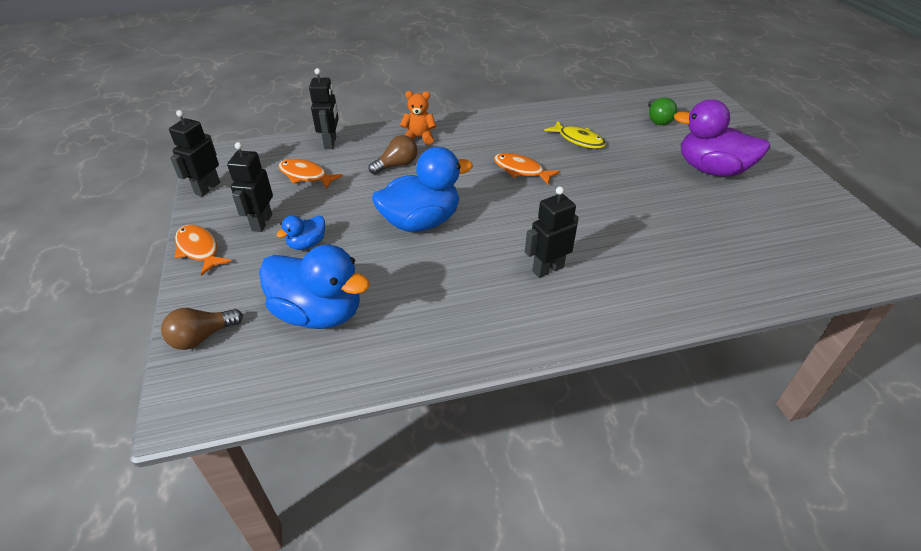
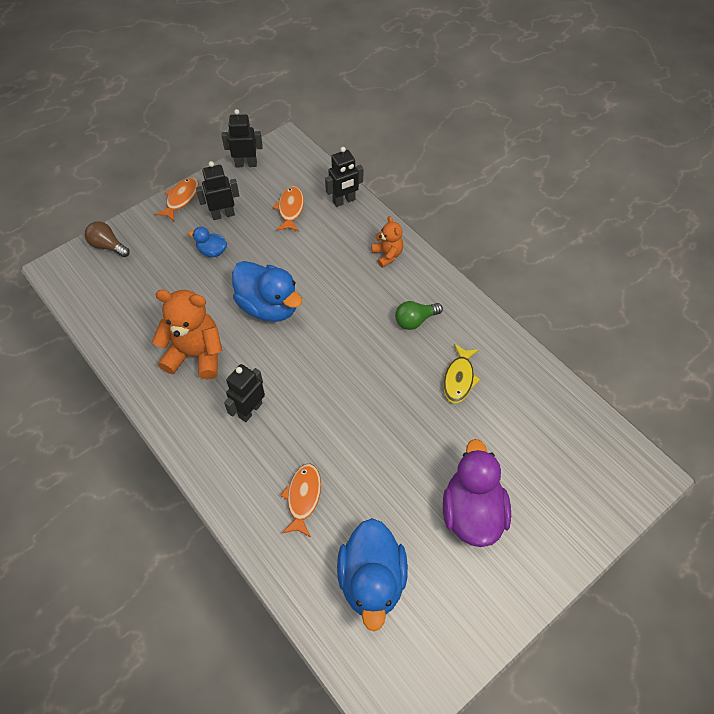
camera: 65 degrees right, 15 degrees up
(319, 313) = (149, 292): blue duck -> blue duck (372, 579)
(397, 165) = (336, 258): brown light bulb -> none
(446, 293) = (196, 354): none -> orange teddy bear
(521, 170) = (378, 348): orange fish -> orange fish (303, 497)
(547, 269) = (250, 410): black robot -> black robot turned 90 degrees counterclockwise
(657, 120) = (549, 441): green light bulb -> green light bulb (415, 320)

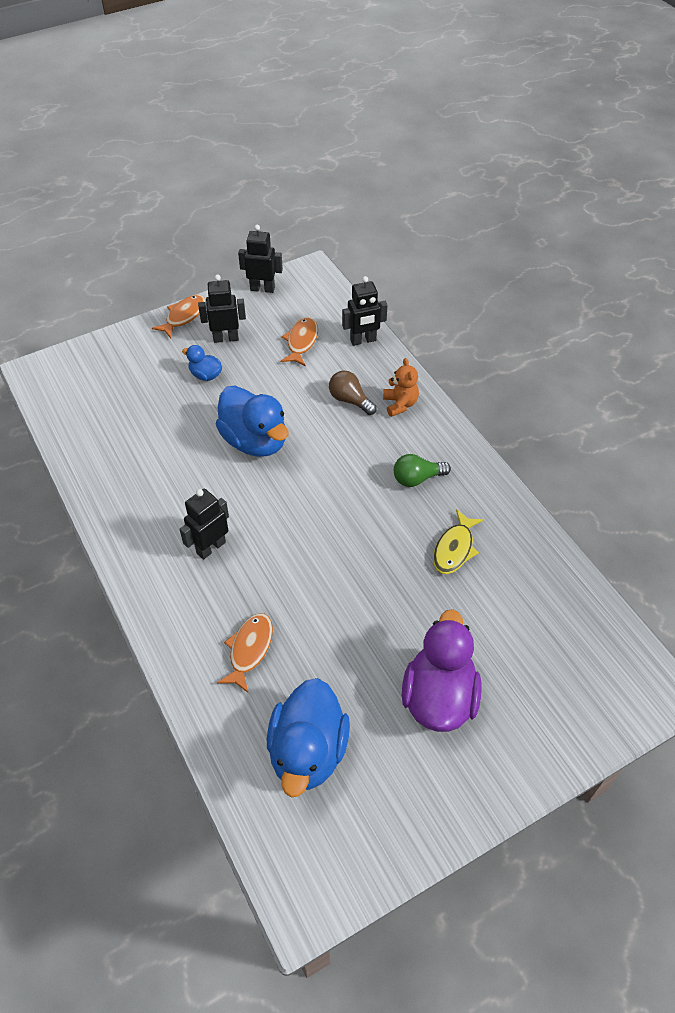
camera: 10 degrees right, 5 degrees down
(108, 246) = (95, 355): brown light bulb -> brown light bulb (350, 400)
(196, 354) = (164, 480): orange teddy bear -> none

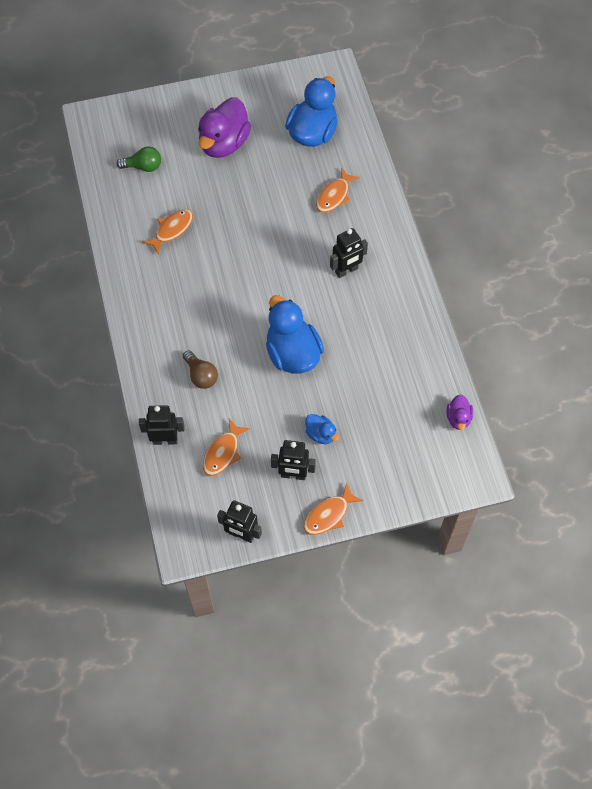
camera: 165 degrees left, 10 degrees up
(57, 417) = (458, 418): none -> purple duck
(400, 404) = (160, 361): orange teddy bear -> none
(417, 478) = (175, 290): green light bulb -> green light bulb (143, 166)
(454, 548) = (172, 230): yellow fish -> orange fish

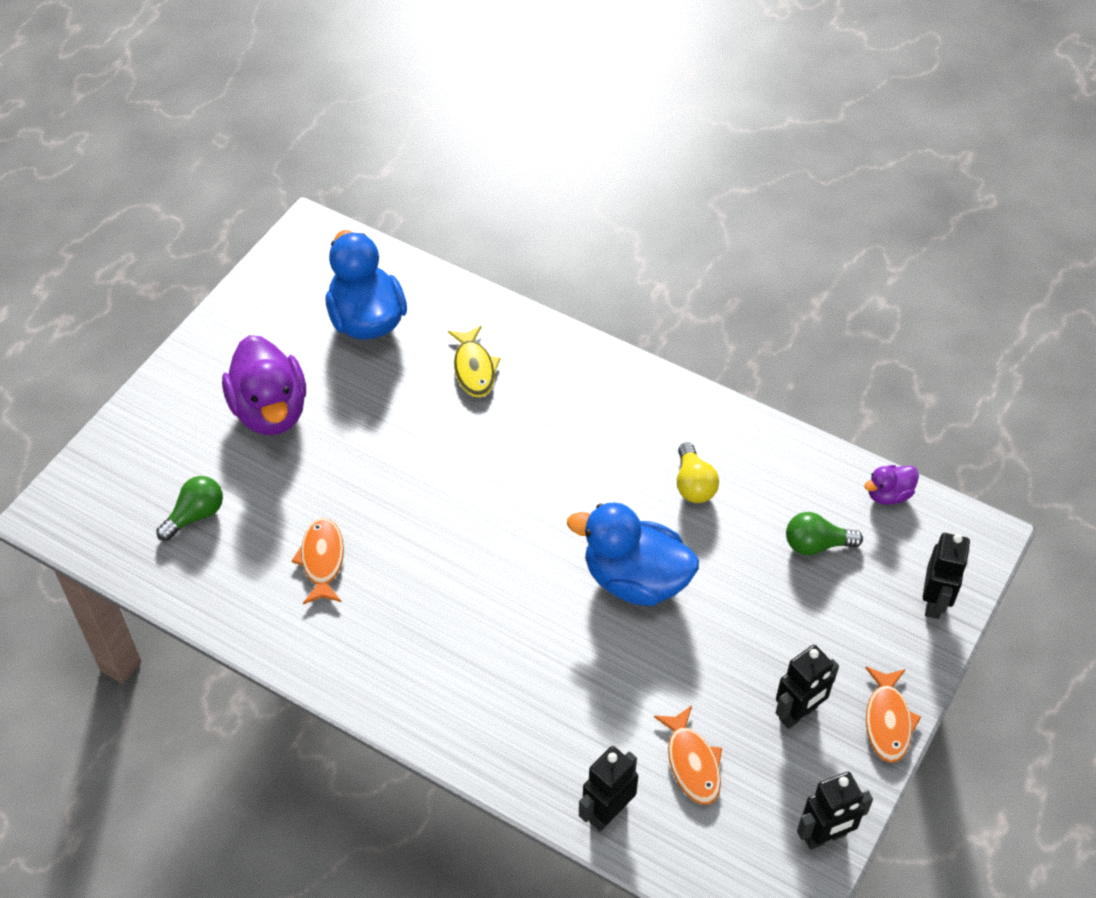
camera: 45 degrees left, 10 degrees down
(201, 375) = (560, 698): brown light bulb -> none
(321, 434) = (773, 640): blue duck -> none
(334, 196) = (474, 369): orange fish -> yellow fish
(346, 271) = (585, 438): black robot -> black robot (934, 602)
(371, 334) = (693, 484): none -> yellow light bulb
(394, 410) = (816, 544): none -> green light bulb
(458, 418) = (888, 494): purple duck -> purple duck turned 105 degrees clockwise

